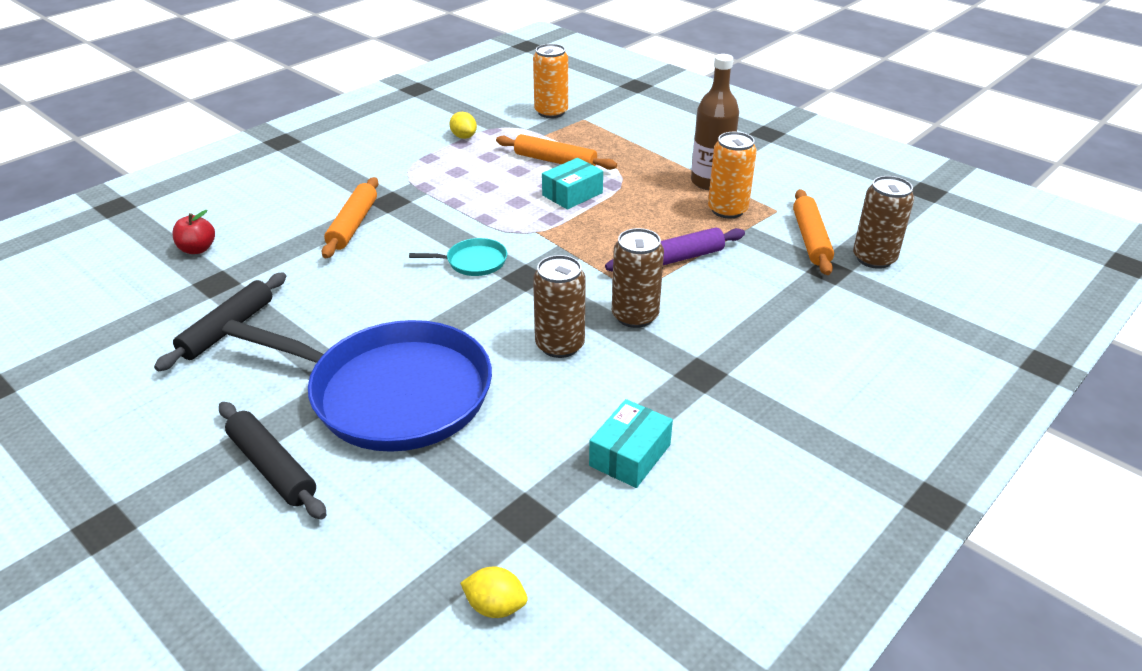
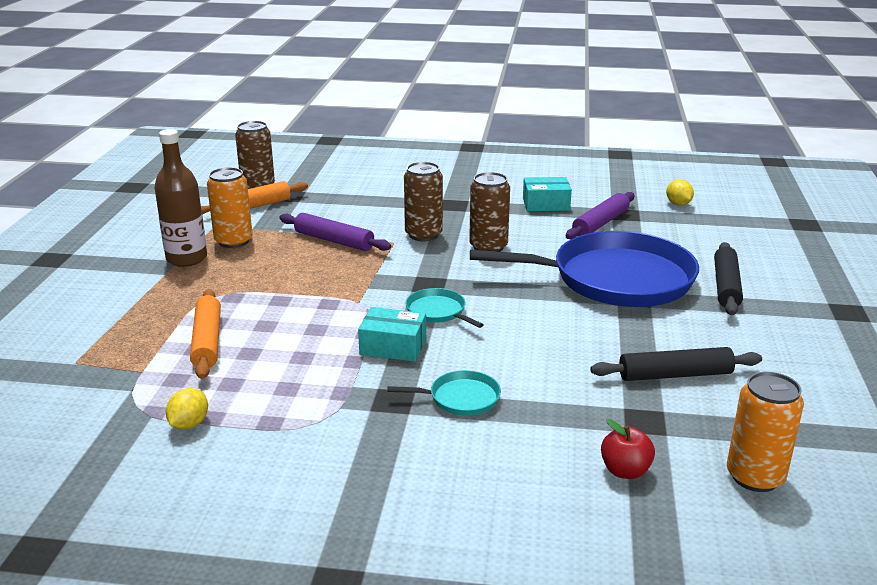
camera: 125 degrees left, 10 degrees down
(353, 225) = (460, 398): orange rolling pin -> turquoise pan
(392, 393) = (615, 279): blue pan -> blue pan turned 105 degrees clockwise
(523, 470) = (600, 223): none -> purple rolling pin
(551, 112) = (65, 391): orange can -> orange can (755, 477)
(572, 194) = (271, 309): turquoise box -> turquoise box (393, 346)

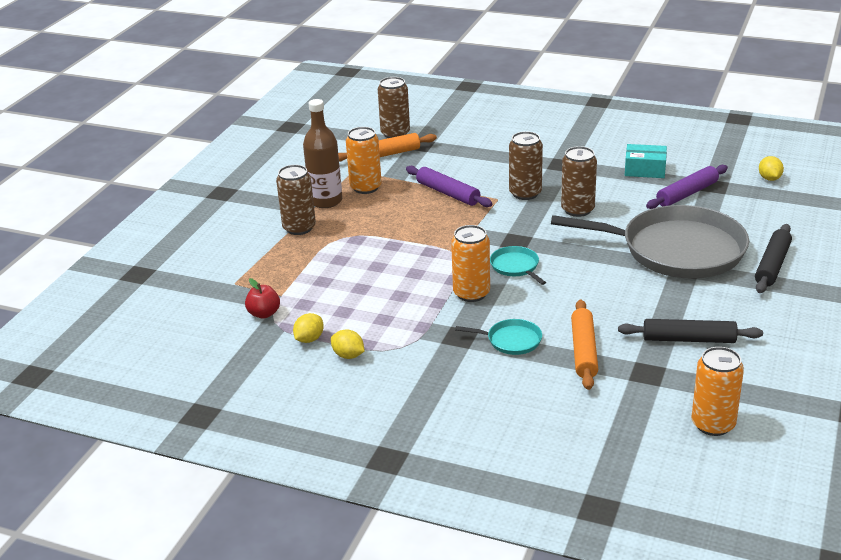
camera: 15 degrees right, 5 degrees up
(156, 290) = (299, 228): none -> brown can
(207, 341) = (331, 275): orange rolling pin -> orange rolling pin (583, 351)
(248, 440) = (348, 355): none -> yellow lemon
(393, 346) = (471, 293): turquoise box -> orange can
(615, 279) = (676, 250): blue pan -> grey pan
(625, 471) = (615, 408): red apple -> red apple (264, 314)

